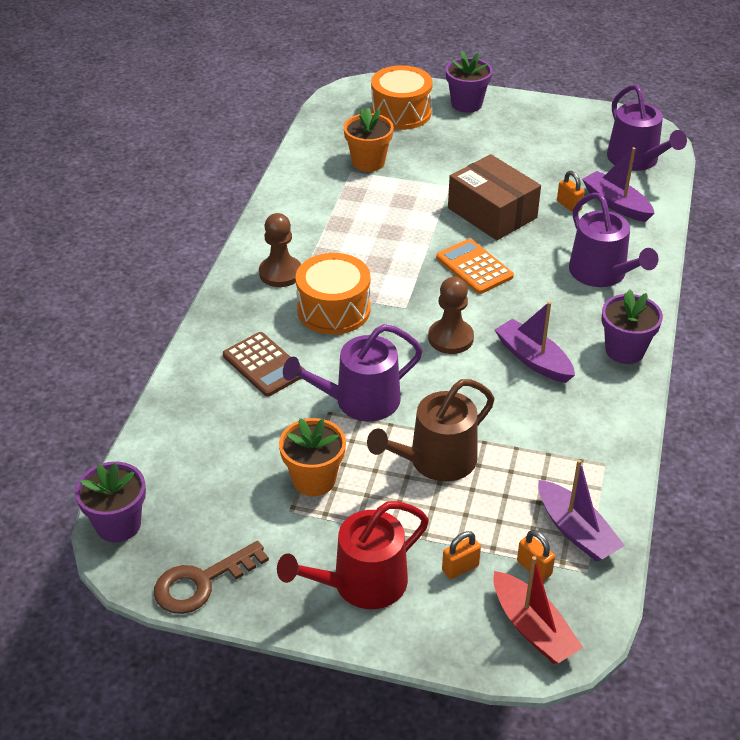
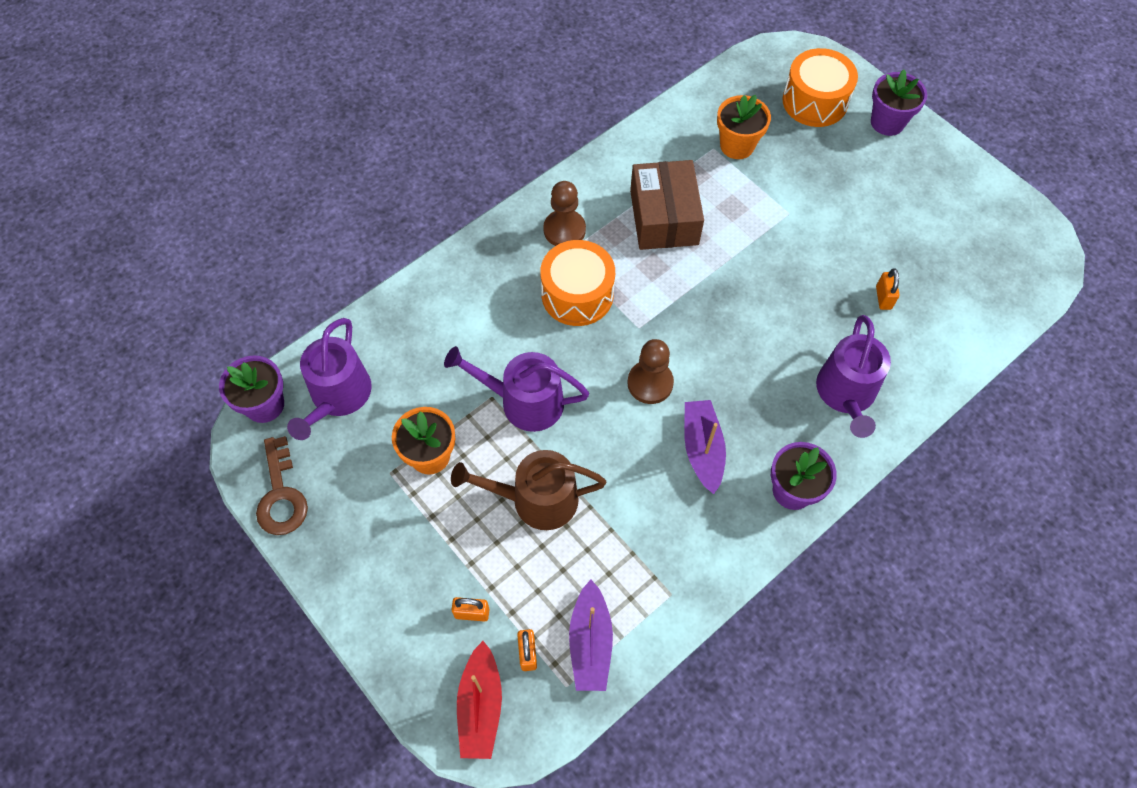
camera: 35 degrees right, 20 degrees up
(201, 582) = (281, 495): brown key -> brown key turned 105 degrees counterclockwise
(264, 365) = (478, 319): brown calculator -> none
(361, 583) = (389, 575): red watering can -> none
(474, 267) = (734, 318): orange calculator -> none
(492, 213) = (802, 266): brown box -> brown box (664, 217)
(616, 204) = (932, 322): purple boat -> none
(636, 160) = (1000, 280): purple watering can -> purple watering can (338, 396)

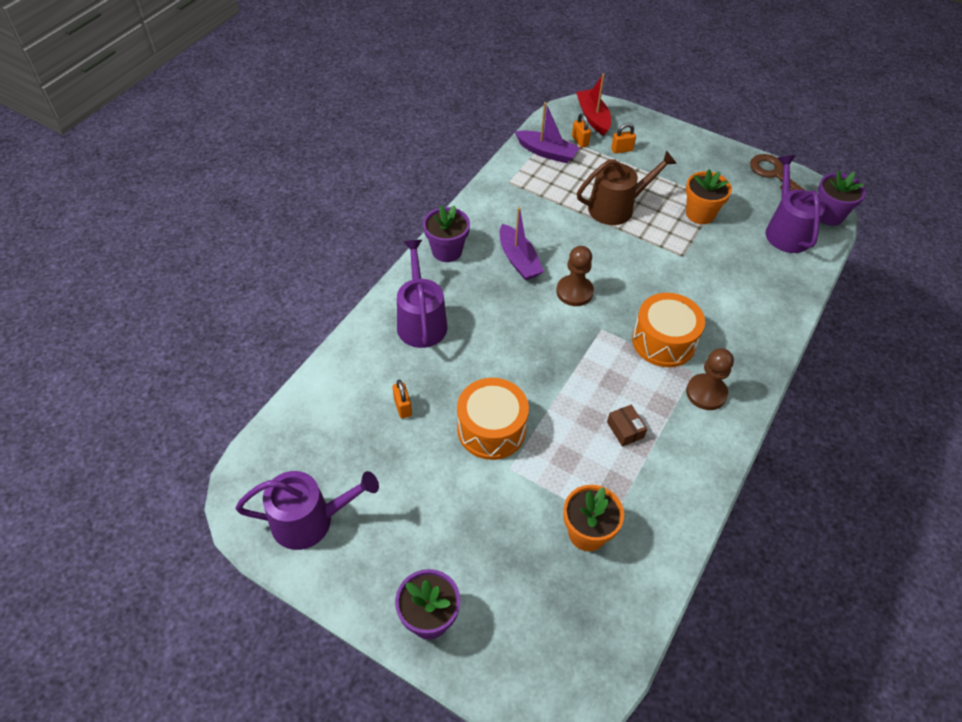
camera: 160 degrees right, 10 degrees down
(524, 401) = (658, 258): purple watering can -> purple watering can (310, 520)
(590, 642) = (547, 152): purple boat -> purple boat turned 135 degrees clockwise
(664, 217) = (625, 430): brown box -> brown box, size x0.43
(815, 101) = (520, 624): orange drum -> orange drum (491, 429)

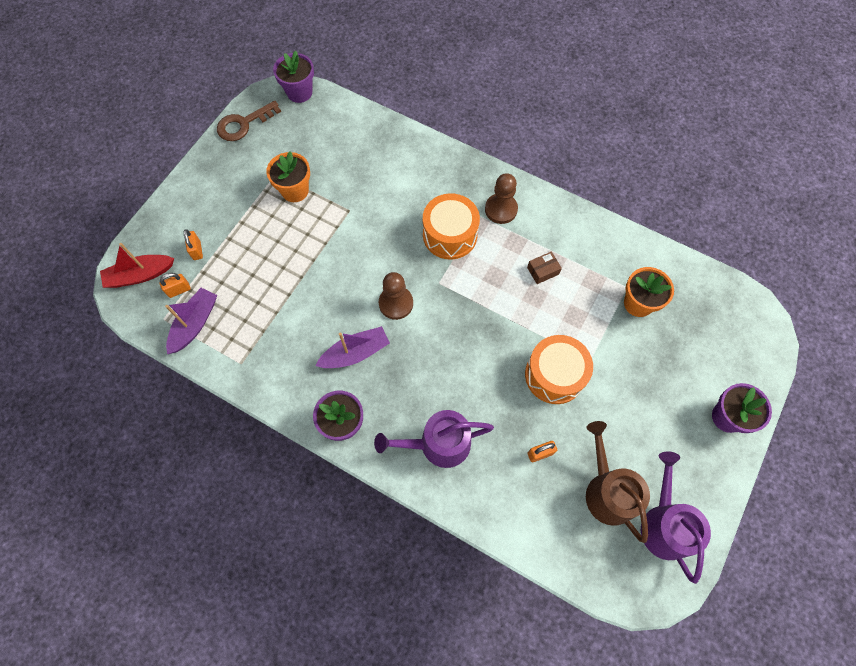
camera: 90 degrees left, 15 degrees up
(616, 207) = (283, 261): brown watering can -> brown watering can (607, 491)
(786, 231) = (318, 127): purple watering can -> none

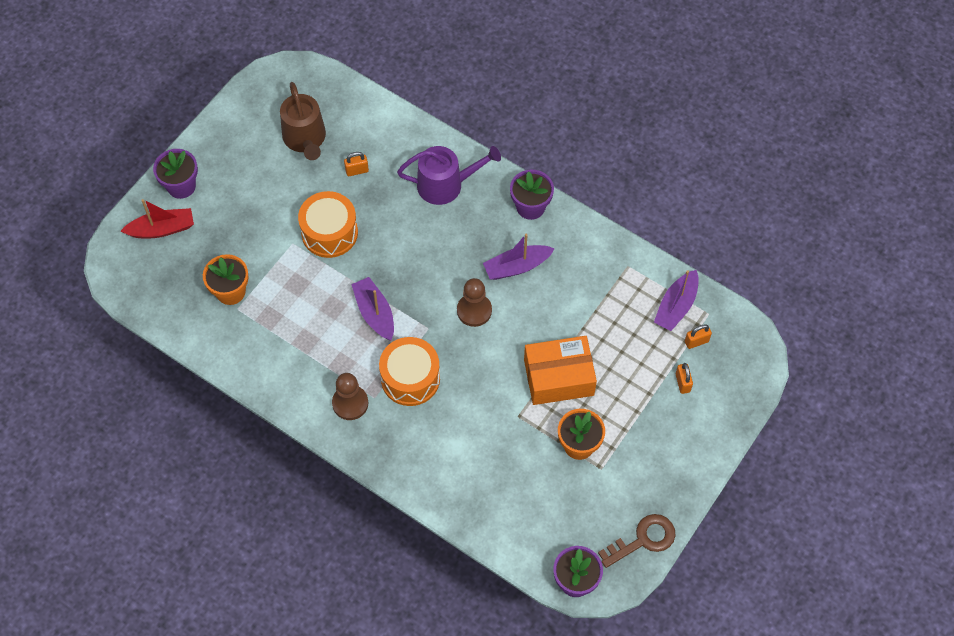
camera: 175 degrees left, 5 degrees down
(140, 275) = (739, 360): red boat -> red boat (162, 229)
(312, 246) = (558, 377): none -> orange box
(493, 293) = (374, 313): none -> purple boat
(542, 271) = (319, 332): brown box -> none
(664, 524) = (264, 113): purple watering can -> none

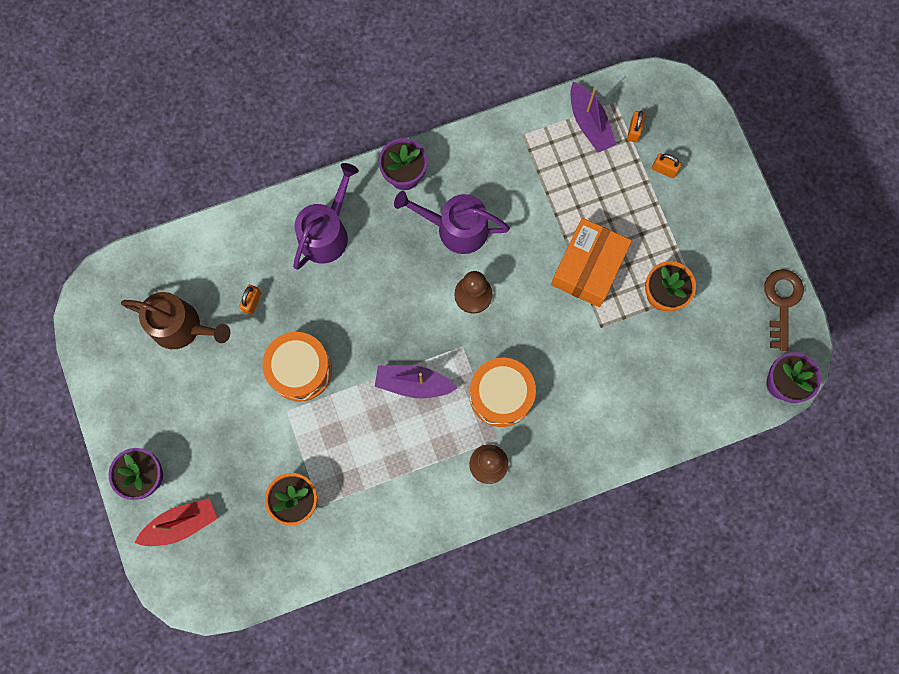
camera: 55 degrees left, 15 degrees up
(162, 229) = (181, 524): red boat -> red boat turned 45 degrees clockwise
(517, 267) = (456, 228): purple boat -> purple watering can

